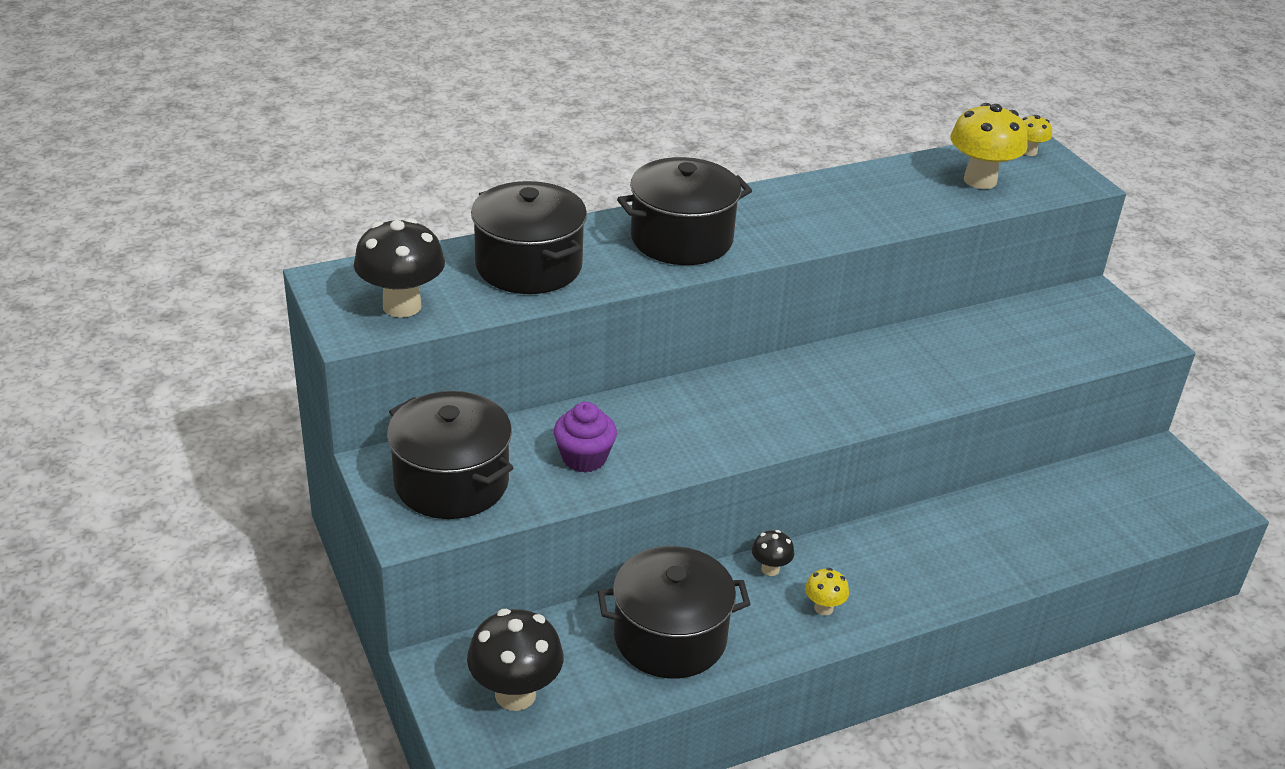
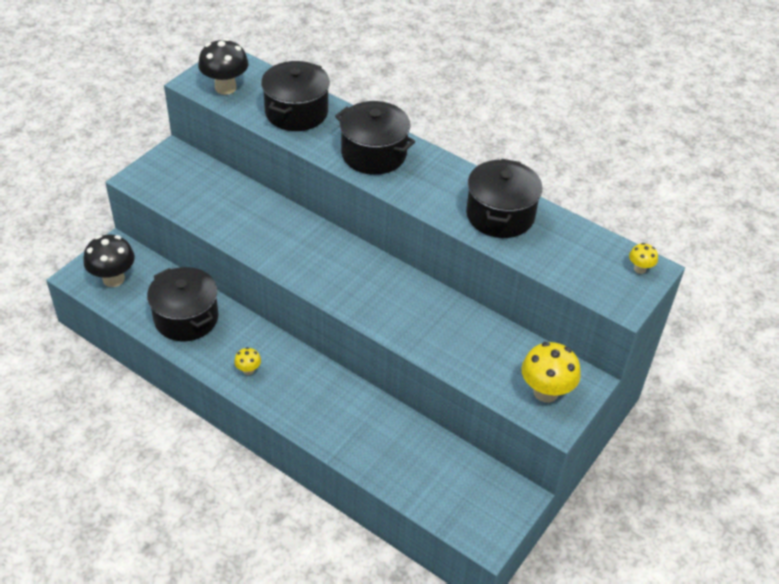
camera: 60 degrees right, 10 degrees up
(451, 482) = (177, 178): black pot -> black pot (500, 215)
(584, 458) = (228, 213): purple cupcake -> none
(770, 569) = (264, 338): black mushroom -> none
(980, 180) = (572, 255): yellow mushroom -> yellow mushroom (545, 392)

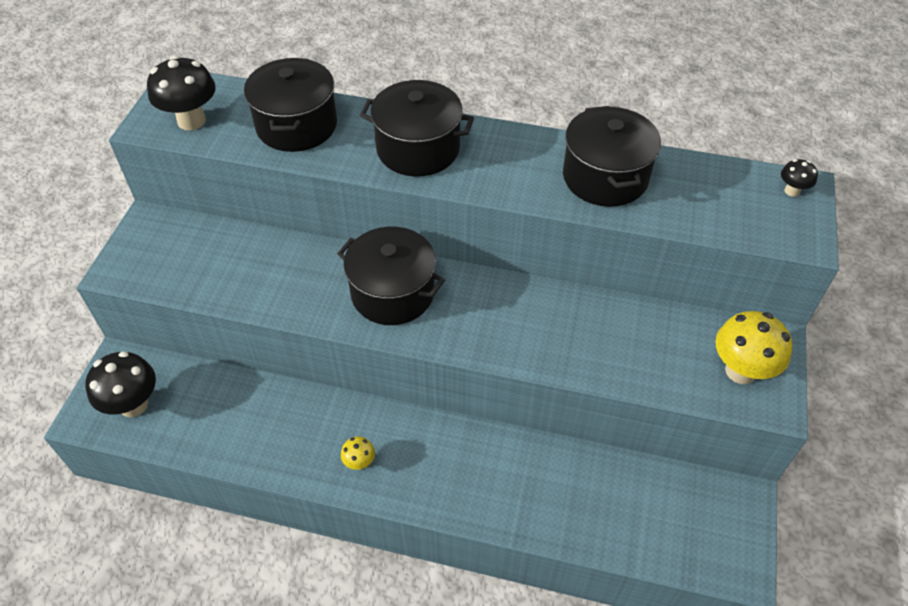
camera: 20 degrees left, 5 degrees up
(186, 318) = (250, 423): black pot -> black pot (392, 293)
(639, 269) = (792, 191): yellow mushroom -> black mushroom

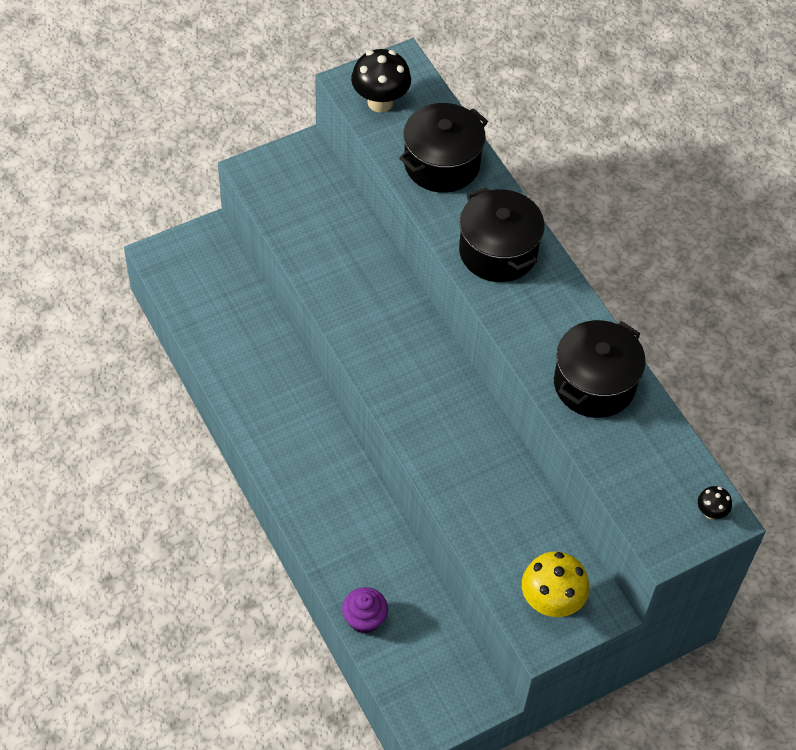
camera: 45 degrees right, 5 degrees up
(133, 405) = (191, 272): black mushroom -> none
(359, 463) = (279, 437): yellow mushroom -> none
(392, 293) = (398, 341): black pot -> none
(596, 534) = (364, 619): none -> purple cupcake

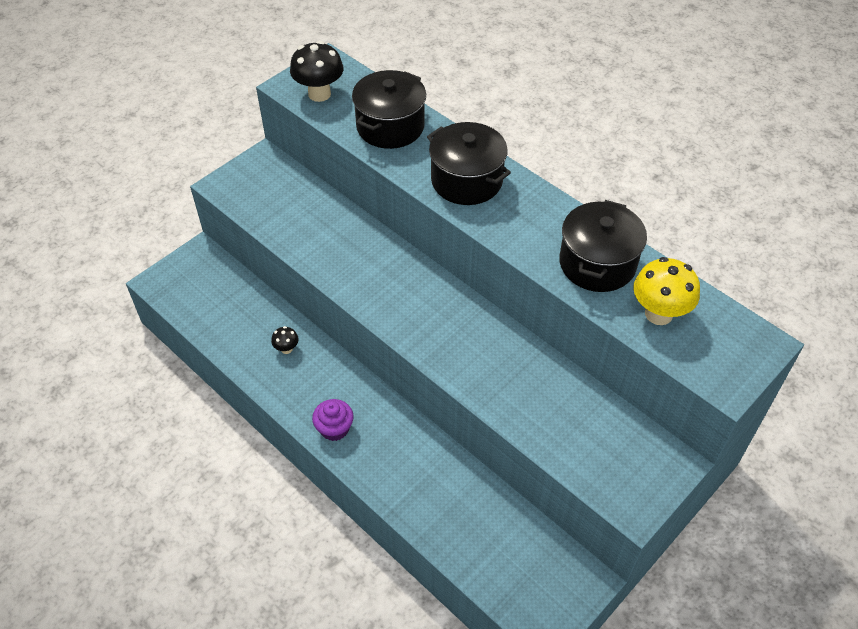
camera: 15 degrees left, 5 degrees down
(364, 619) = (450, 542): purple cupcake -> purple cupcake (334, 428)
(551, 602) = (627, 471): yellow mushroom -> yellow mushroom (658, 314)
(711, 512) = (750, 342): black mushroom -> black mushroom (286, 349)

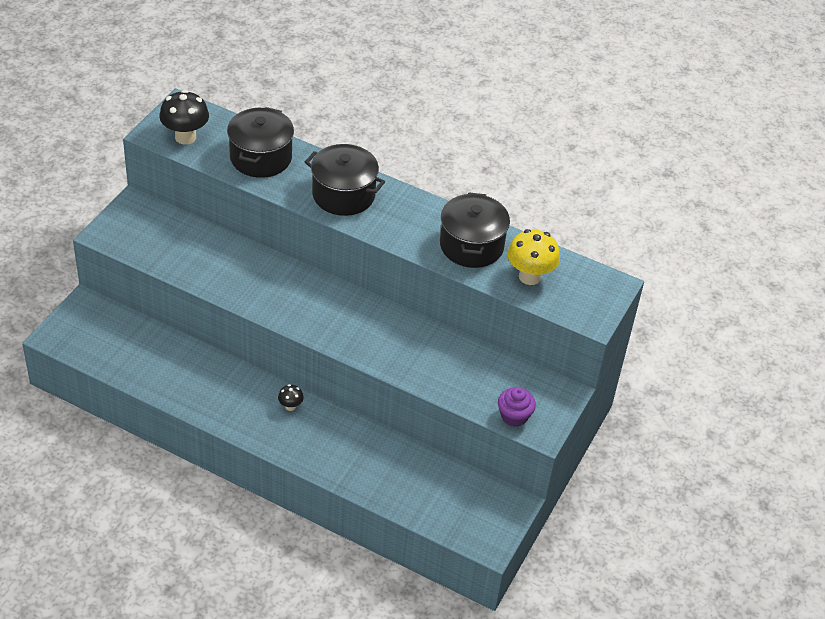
camera: 20 degrees left, 5 degrees down
(286, 349) = (200, 374): black mushroom -> black mushroom (290, 406)
(334, 428) = (267, 431): purple cupcake -> purple cupcake (514, 416)

